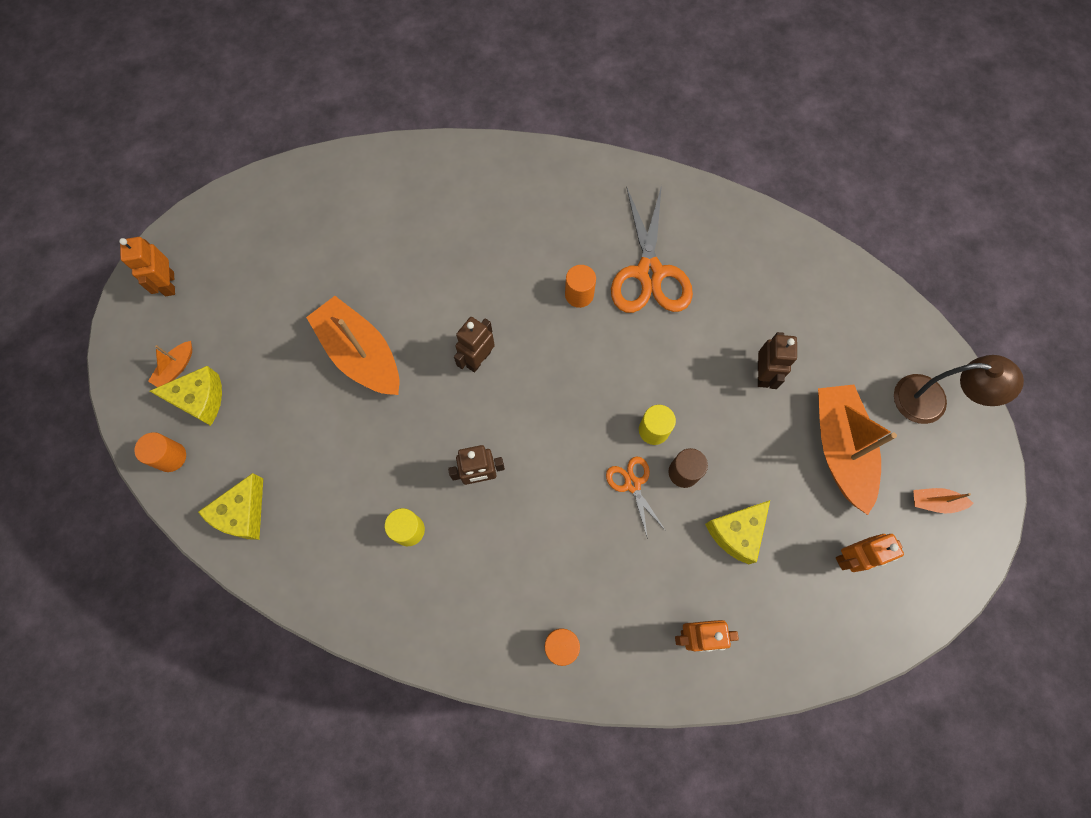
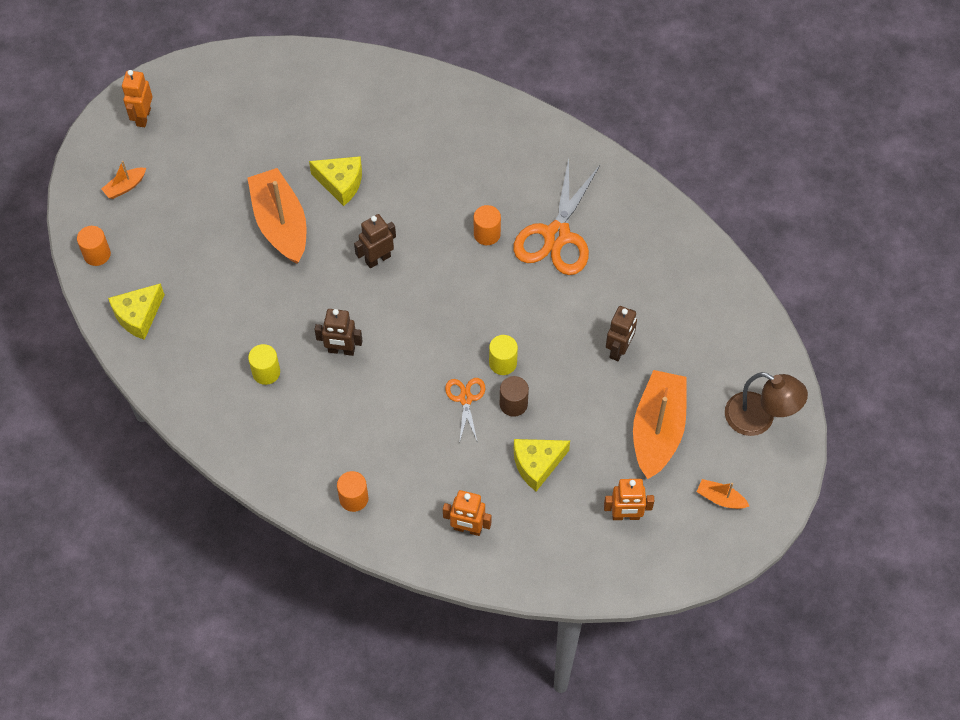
camera: 20 degrees right, 10 degrees down
(200, 399) = (136, 217): yellow cheese -> yellow cheese (341, 183)

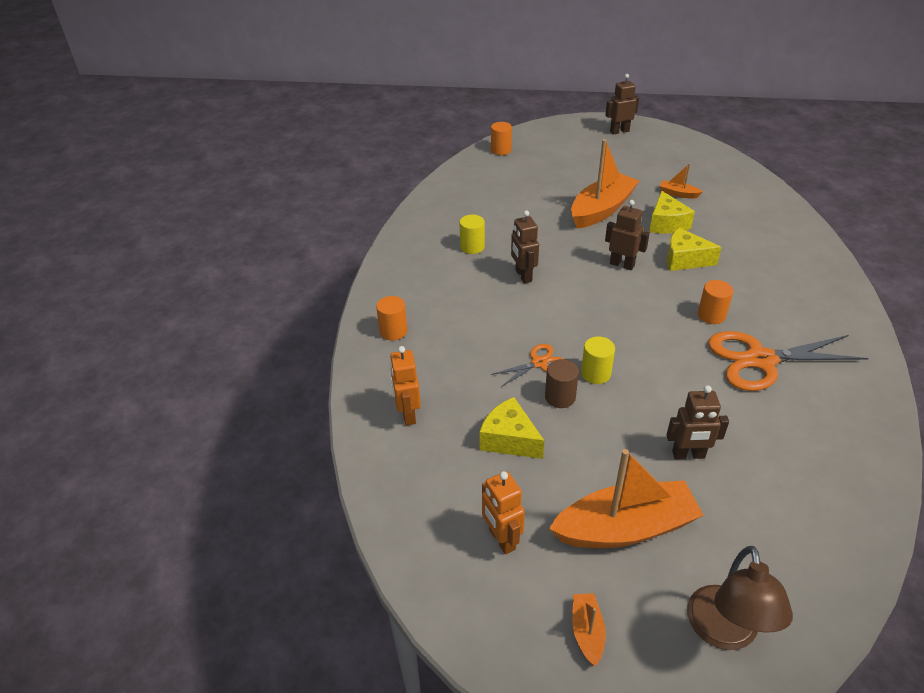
camera: 65 degrees right, 20 degrees down
(125, 187) = (561, 143): orange boat -> orange boat (678, 194)
(138, 316) = (469, 180): yellow cheese -> yellow cheese (684, 259)
(143, 117) = (619, 131): orange robot -> brown robot

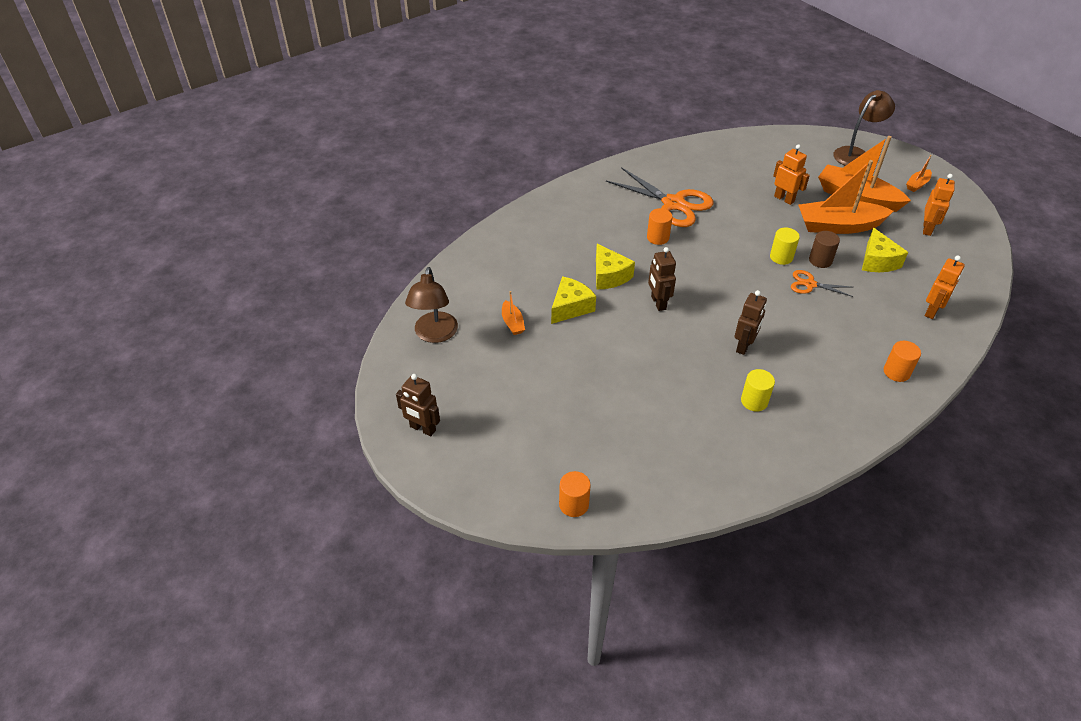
camera: 135 degrees left, 5 degrees up
(601, 210) = (596, 355): orange boat -> orange boat (838, 226)
(688, 455) = (784, 199): brown robot -> orange robot
(701, 163) = (435, 334): none -> brown lamp

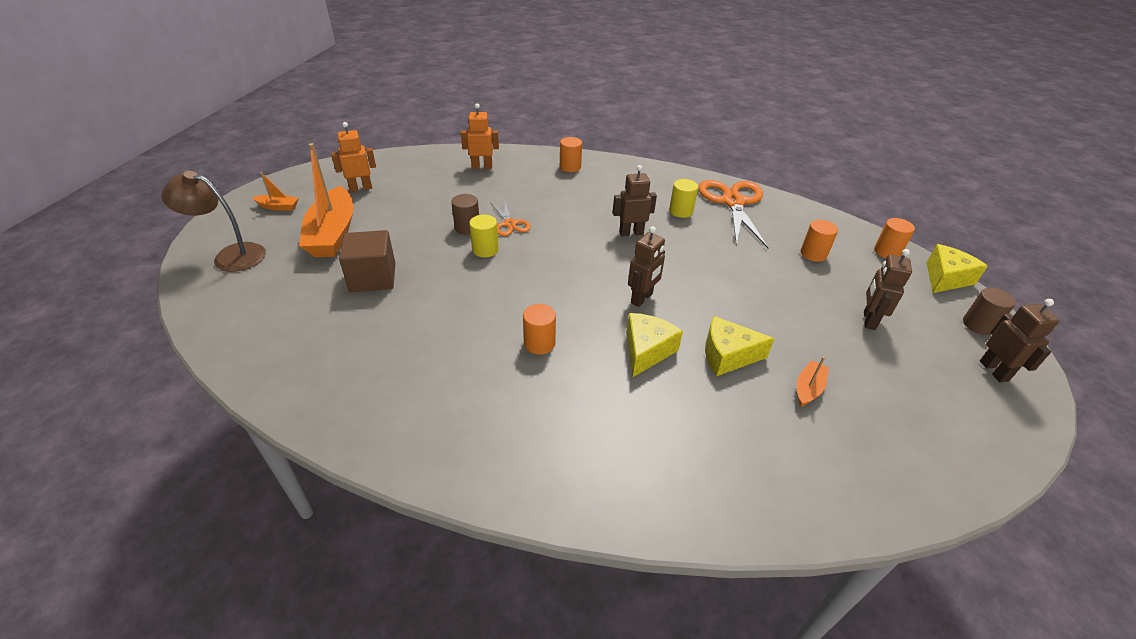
camera: 130 degrees left, 5 degrees down
(435, 334) = (918, 446): brown lamp -> none
(454, 469) = (978, 325): none -> brown cylinder
(524, 406) = (868, 320): none -> brown robot
(618, 444) = (813, 254): none -> orange cylinder
(673, 204) = (457, 359): orange scissors -> orange scissors (733, 202)
(784, 199) = (373, 278): orange robot -> brown cube
(838, 226) = (398, 232): orange boat -> none
(877, 261) = (437, 200): yellow cheese -> yellow cheese (945, 278)

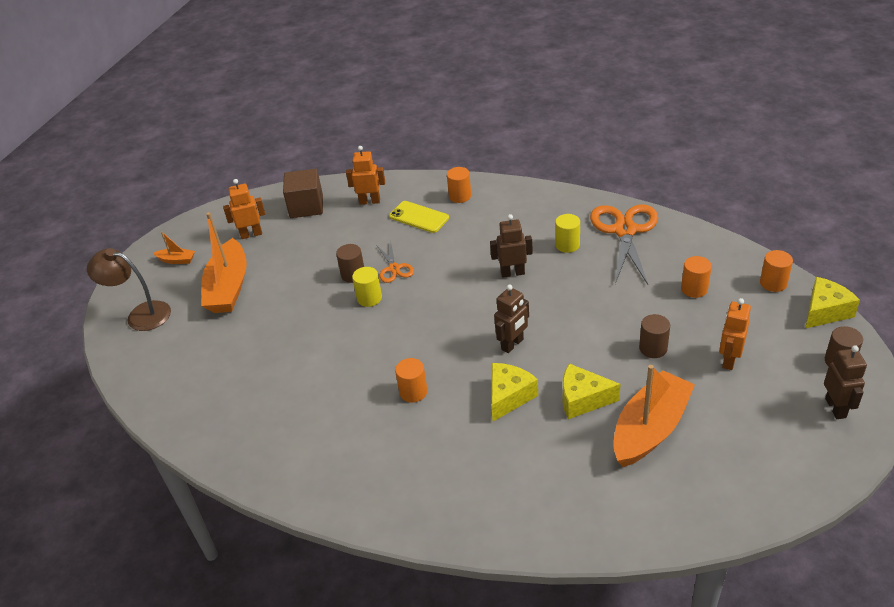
camera: 10 degrees right, 0 degrees up
(373, 278) = (267, 332): brown cube -> brown cube (306, 206)
(531, 182) = (419, 217): none -> yellow phone
(788, 307) = (653, 348): none -> brown cylinder
(808, 388) = (650, 429): orange boat -> orange boat, size x2.25
(868, 320) = (729, 360): brown robot -> orange robot

